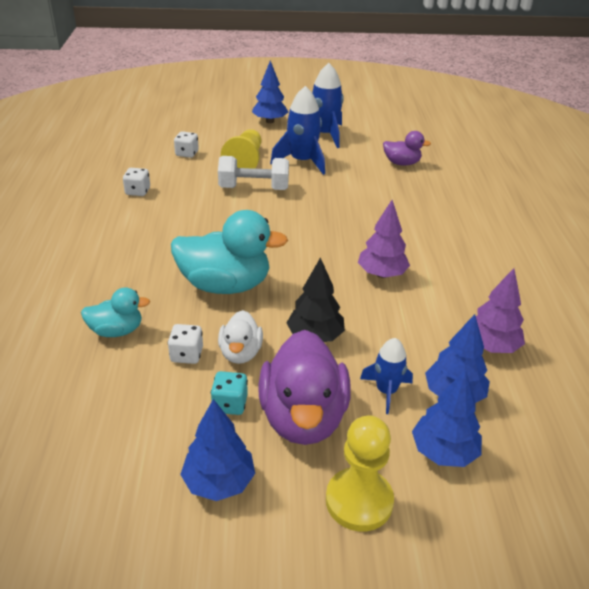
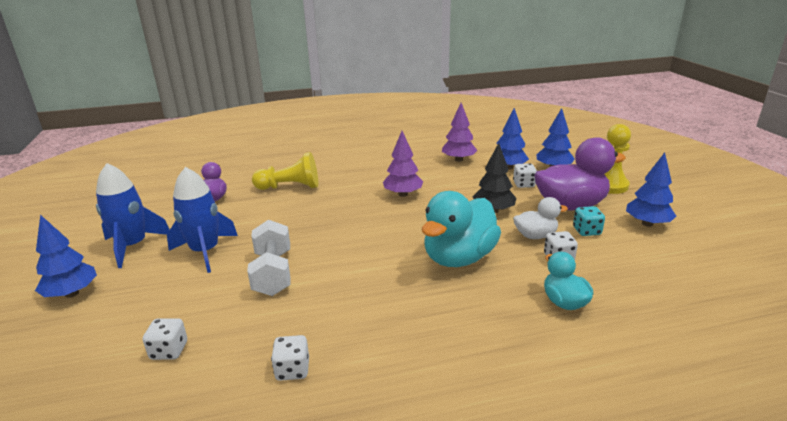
camera: 100 degrees left, 10 degrees down
(225, 285) = (459, 258): turquoise duck -> turquoise duck turned 135 degrees counterclockwise
(245, 162) = (202, 292): yellow pawn -> yellow pawn (290, 187)
(386, 391) = (523, 184): blue rocket -> white dice

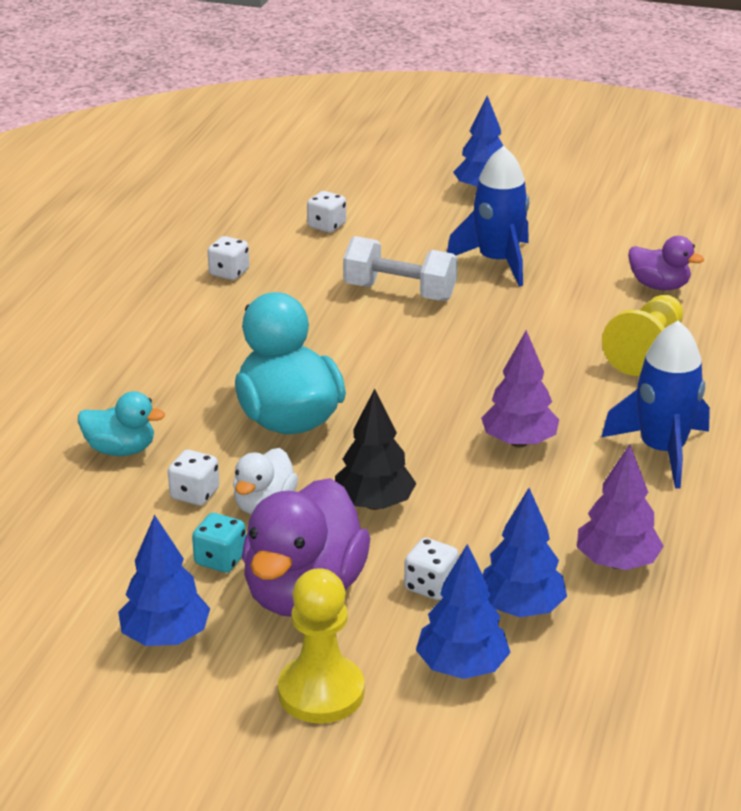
camera: 120 degrees right, 5 degrees up
(133, 246) = (559, 223): blue rocket -> blue rocket (661, 451)

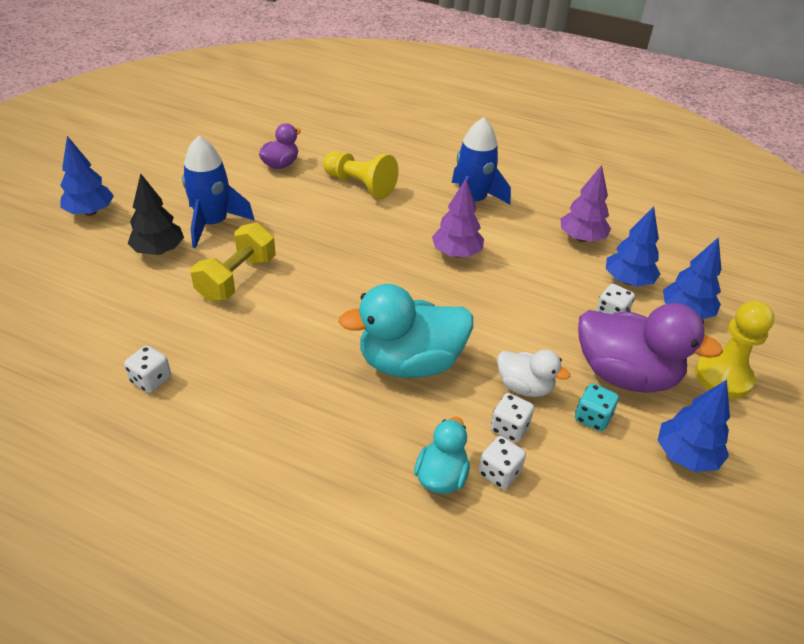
camera: 85 degrees left, 10 degrees up
(326, 226) = (96, 306): white dice -> white dice (499, 473)
(374, 504) = (524, 329): black tree -> black tree (159, 251)
(399, 292) = (237, 279): white dumbbell -> yellow dumbbell

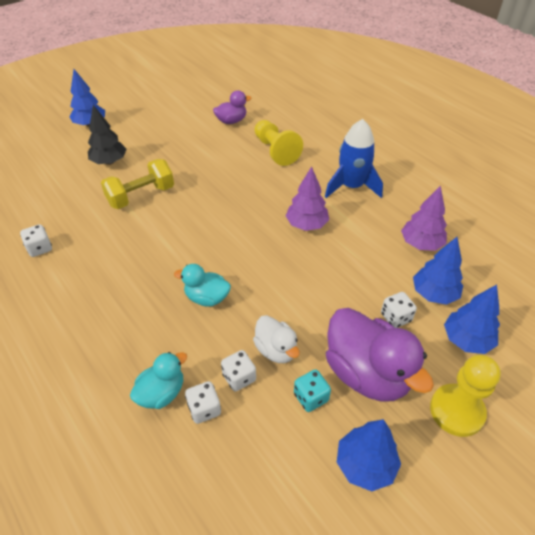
camera: 30 degrees right, 5 degrees up
(213, 224) = (155, 152): blue rocket -> none
(410, 362) = (207, 298): turquoise duck -> turquoise duck, size x0.54

